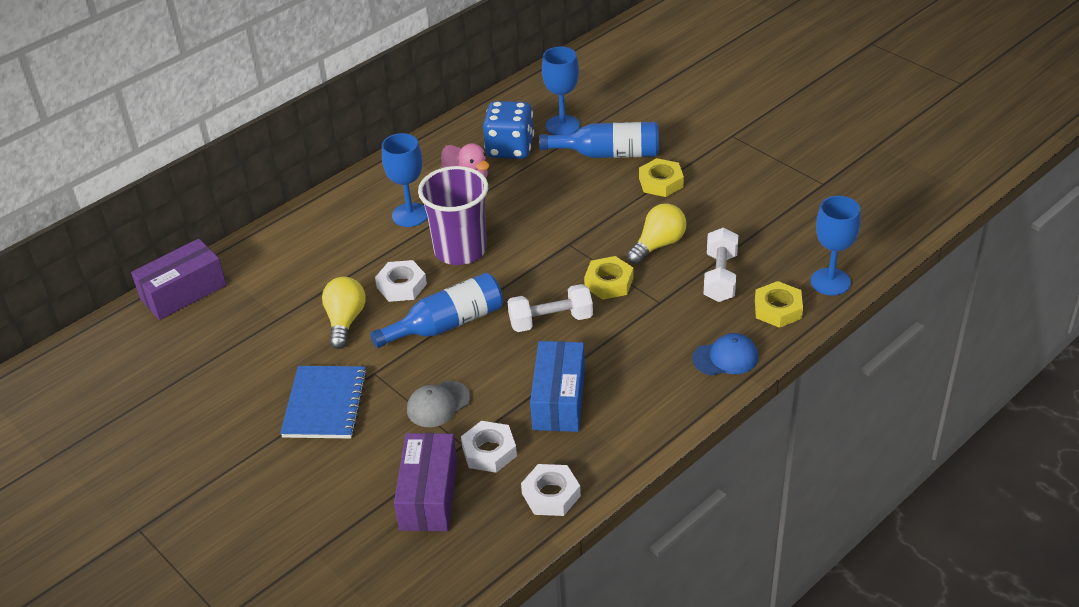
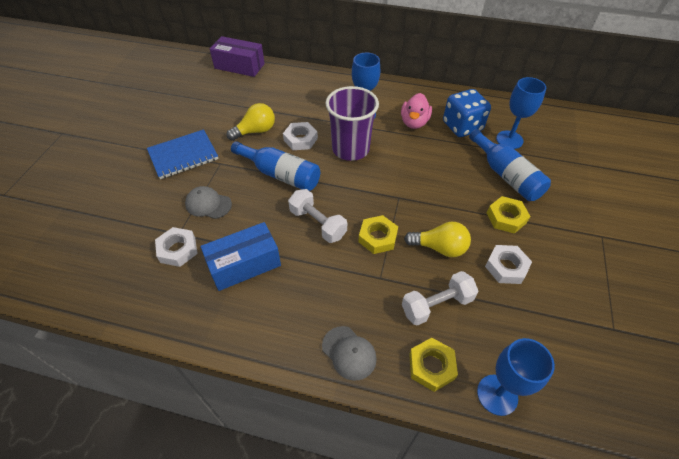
camera: 55 degrees right, 10 degrees up
(428, 495) = (126, 237): purple box -> none
(551, 495) = (150, 304): white nut -> white nut (506, 267)
(725, 358) = (349, 353): blue cap -> grey cap

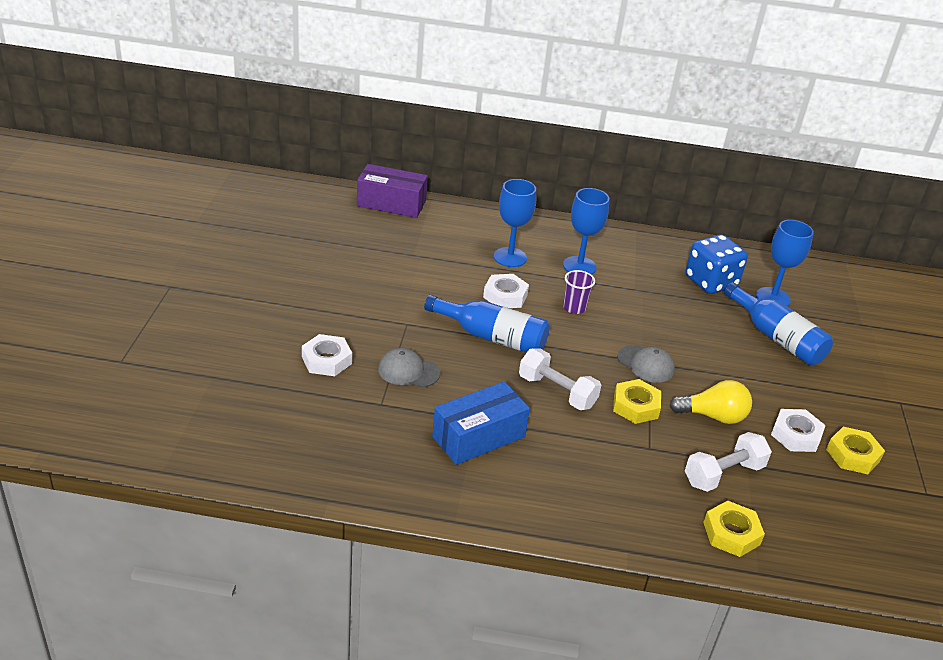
camera: 10 degrees left, 15 degrees down
(178, 250) = (387, 422): white nut -> white nut (326, 360)
(183, 156) = (354, 315): blue notebook -> none
(255, 131) = (441, 286): yellow light bulb -> none
(349, 353) = (633, 523): grey cap -> grey cap (645, 364)
(350, 149) = (574, 308): purple cup -> purple cup, size x0.47
(414, 122) = (648, 277): pink duck -> none
(497, 394) = (810, 557): blue goblet -> blue goblet (510, 257)
(506, 218) = (785, 384): yellow nut -> yellow nut (852, 455)

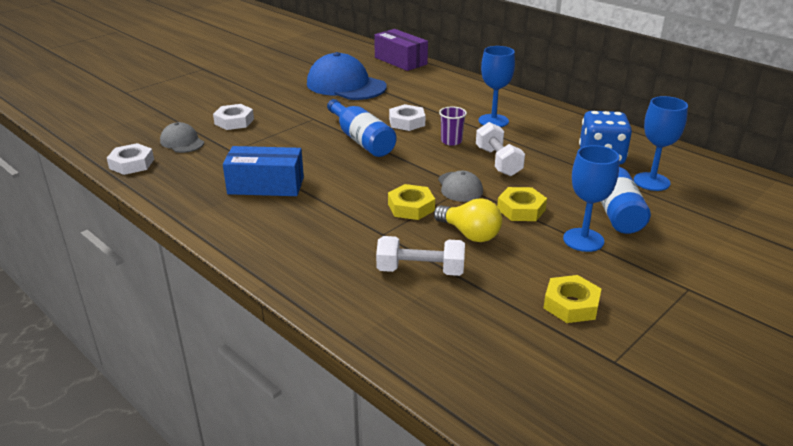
camera: 40 degrees right, 5 degrees down
(379, 261) = (346, 85): none -> blue cap
(408, 371) = (275, 140): grey cap -> grey cap (182, 142)
(510, 257) = (444, 104): blue goblet -> blue goblet (583, 240)
(557, 392) = (361, 181): white dumbbell -> white dumbbell (498, 161)
(731, 533) = (367, 308): yellow nut -> yellow nut (521, 209)
(796, 435) = (531, 271): white nut -> white nut (132, 164)

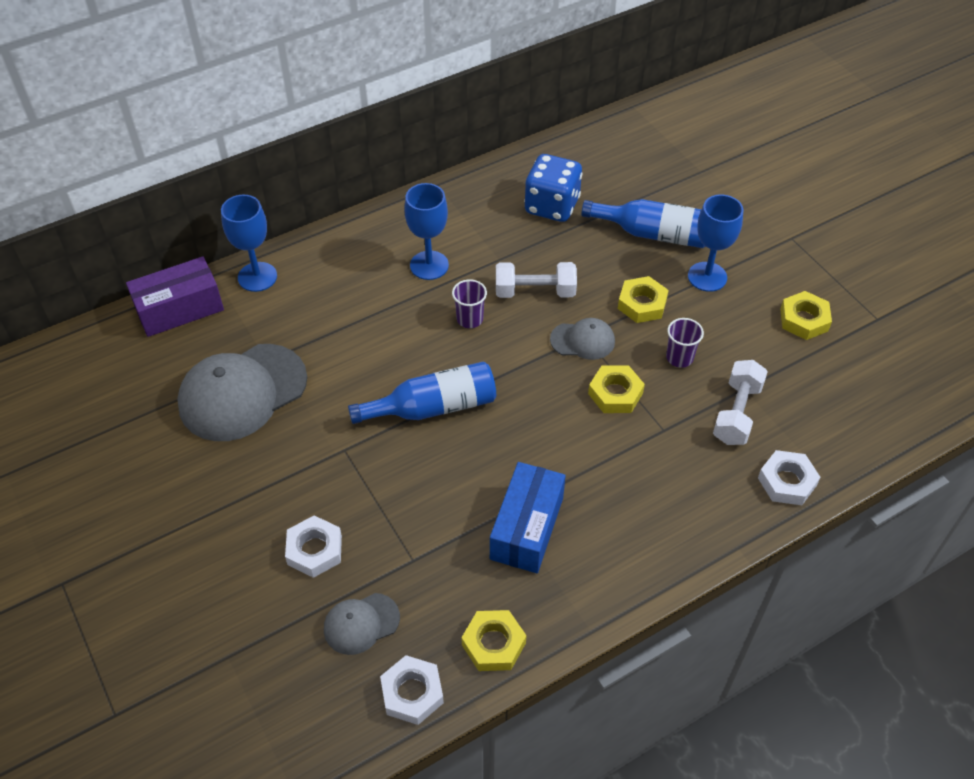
camera: 75 degrees left, 20 degrees up
(167, 185) = (493, 644): none -> yellow nut
(346, 85) = (242, 392): blue cap -> grey cap
(407, 122) = (399, 349): white nut -> white nut (787, 481)
(470, 234) = (679, 358): yellow light bulb -> purple cup
(651, 182) = (613, 189): blue goblet -> blue goblet (257, 277)

